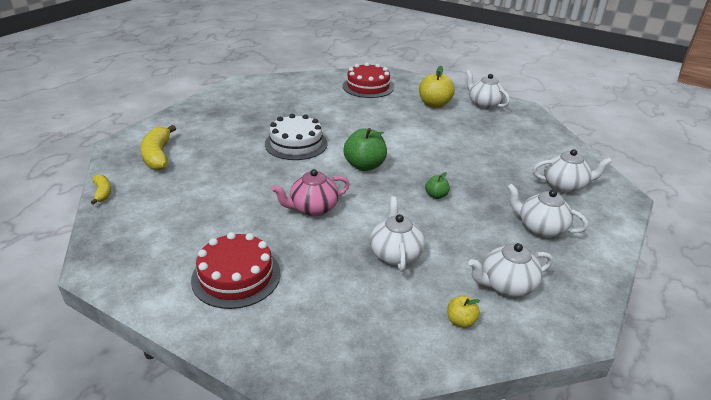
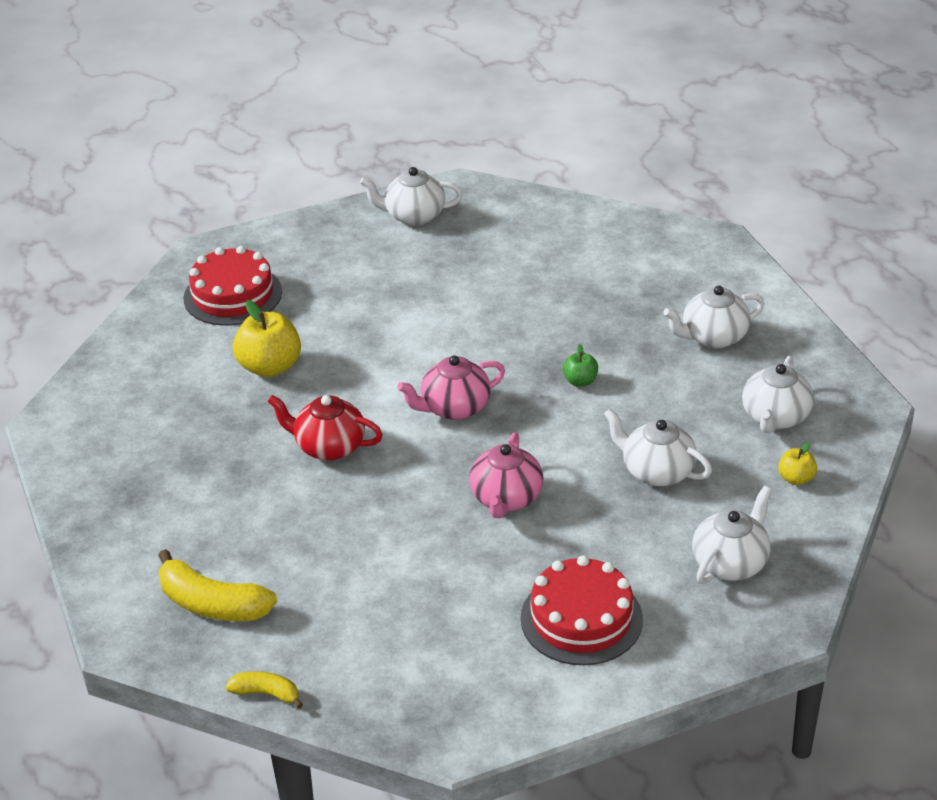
camera: 50 degrees left, 5 degrees up
(296, 144) = (329, 447): white cake -> red teapot
(364, 166) = (454, 408): green apple -> pink teapot
(434, 104) = (363, 260): yellow apple -> yellow apple (270, 367)
(565, 186) = (659, 269): white teapot -> white teapot (731, 563)

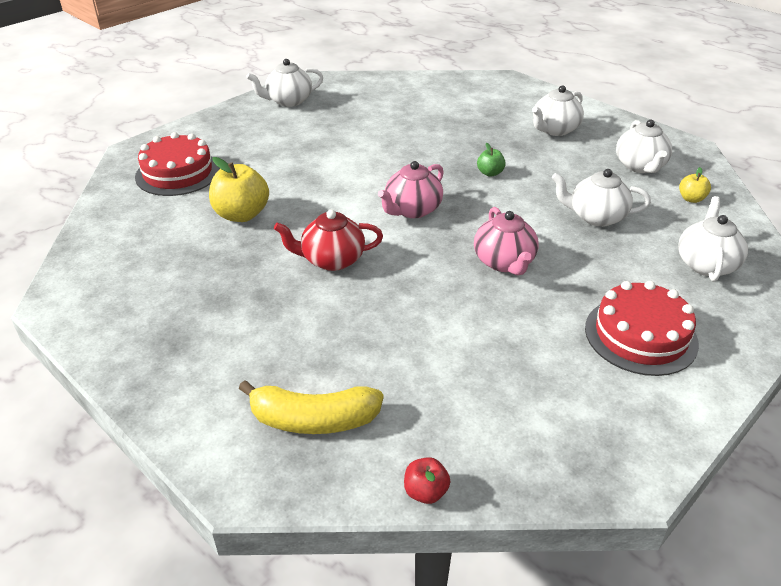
camera: 25 degrees left, 0 degrees up
(266, 693) = (425, 492): yellow banana -> red apple

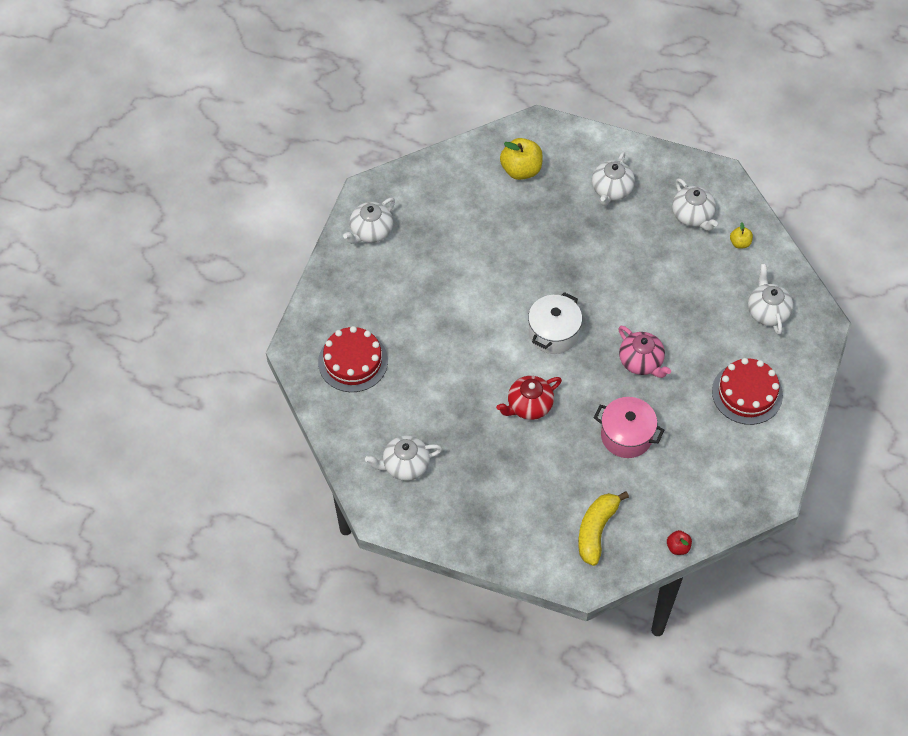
camera: 25 degrees left, 20 degrees up
(241, 215) = (436, 387): yellow apple -> yellow apple (521, 170)
(313, 420) = (596, 530): yellow banana -> yellow banana turned 135 degrees clockwise
(412, 210) = (553, 333): pink teapot -> white pot
(436, 326) = (626, 436): none -> pink pot
(490, 173) = (587, 268): green apple -> none
(595, 217) = (682, 290): white teapot -> white teapot (405, 465)

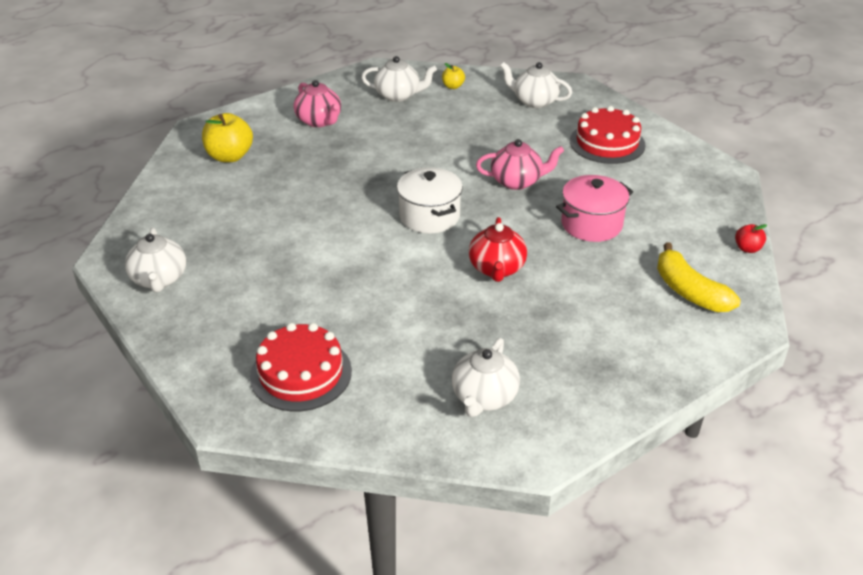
camera: 55 degrees left, 20 degrees down
(611, 190) = (319, 121): white teapot -> pink teapot

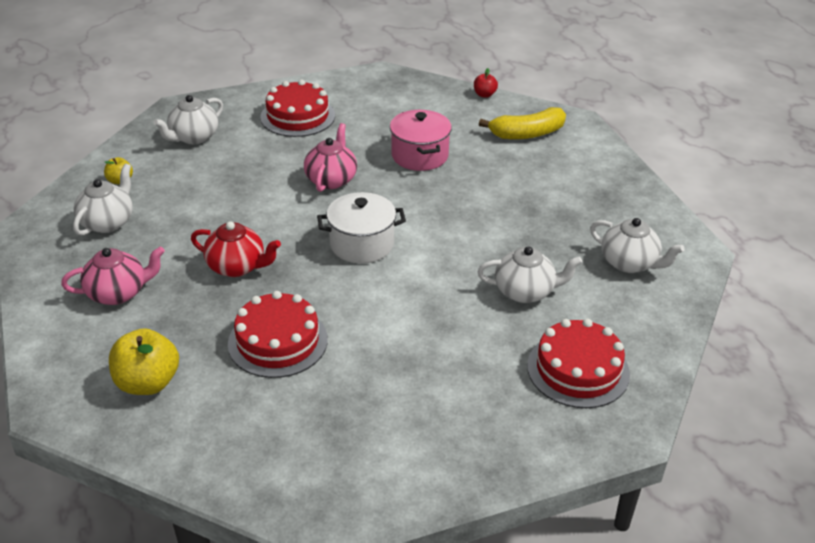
camera: 75 degrees left, 0 degrees up
(159, 279) = (386, 471): white teapot -> white teapot (525, 292)
(288, 200) = (278, 341): none -> red cake
(496, 269) = (462, 221): red teapot -> red teapot (237, 267)

